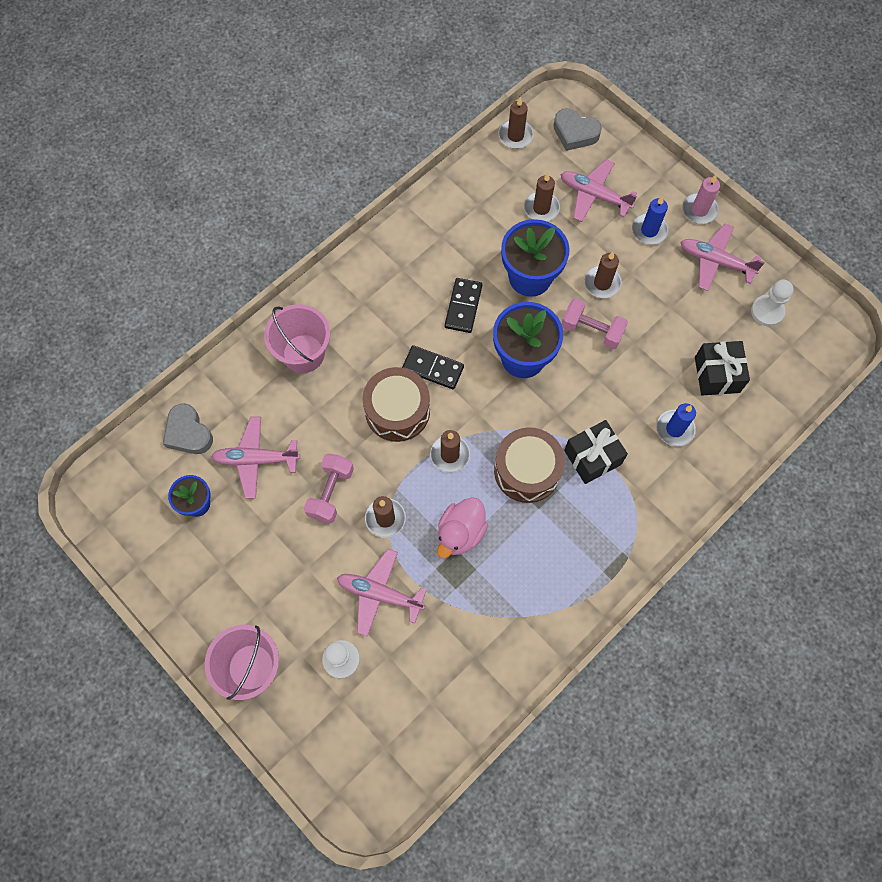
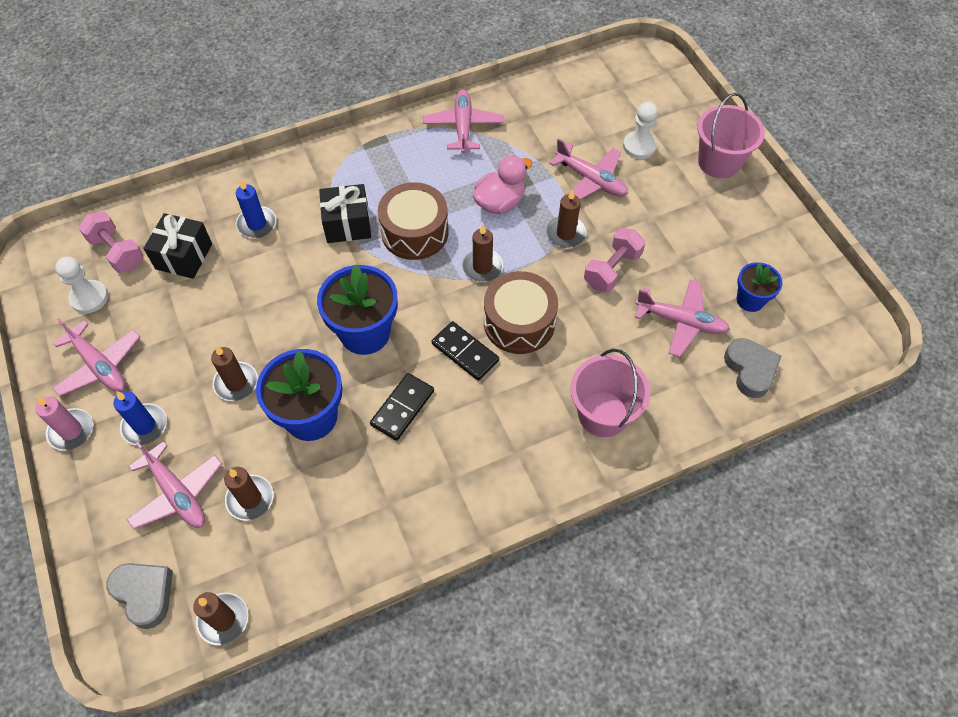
camera: 160 degrees left, 10 degrees down
(536, 619) = (463, 126): none -> pink plane
(592, 330) = (278, 337): pink dumbbell -> pink dumbbell (117, 252)

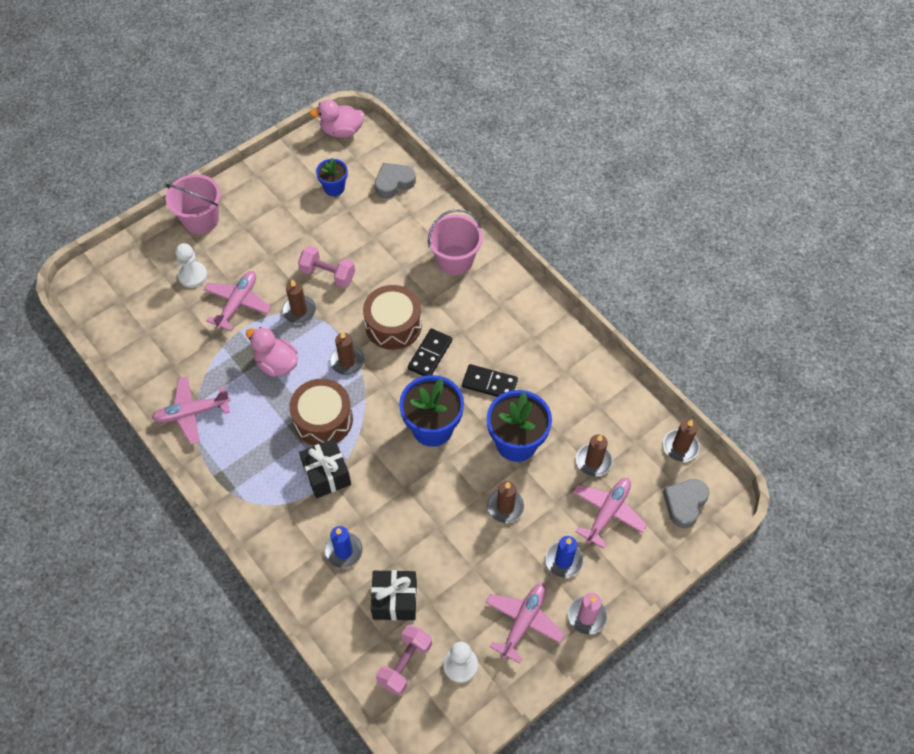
camera: 105 degrees left, 0 degrees up
(681, 322) = (364, 226): pink plane -> none
(852, 326) = (342, 131): none -> pink duck

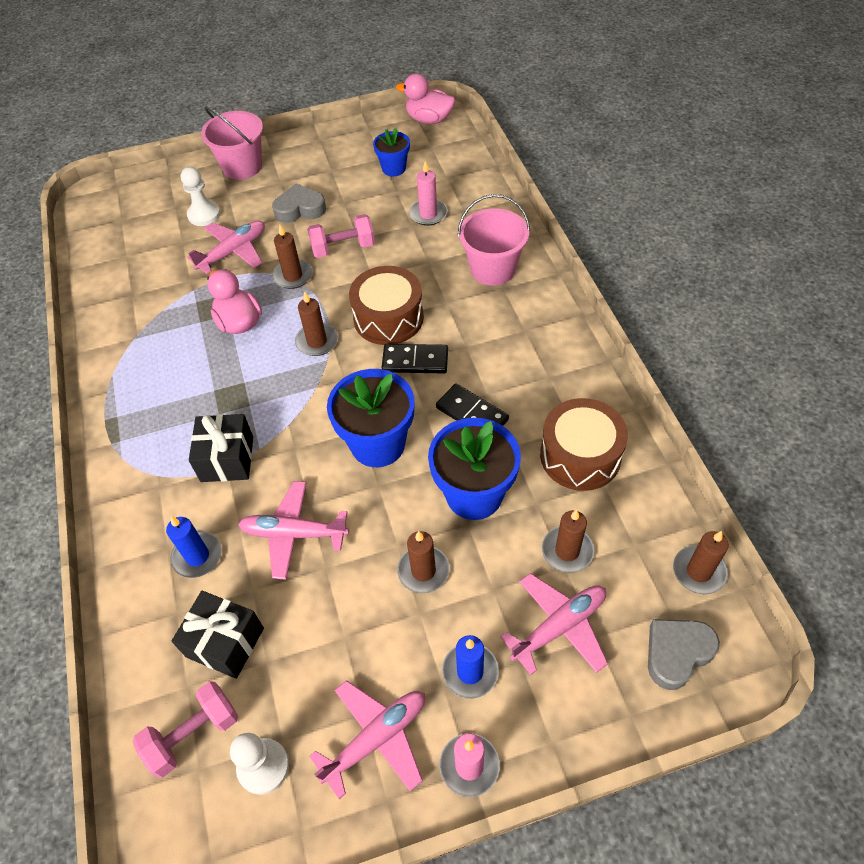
camera: 25 degrees right, 5 degrees down
(192, 413) = (122, 347): pink plane -> pink plane (294, 533)
(323, 419) = (256, 396): brown drum -> brown drum (580, 456)
(328, 274) = (343, 248): pink dumbbell -> pink dumbbell turned 60 degrees counterclockwise
(382, 224) = (428, 214): none -> pink candle
(394, 183) = (460, 178): grey heart -> grey heart (300, 209)
(430, 354) = (415, 361): black domino -> black domino turned 45 degrees clockwise

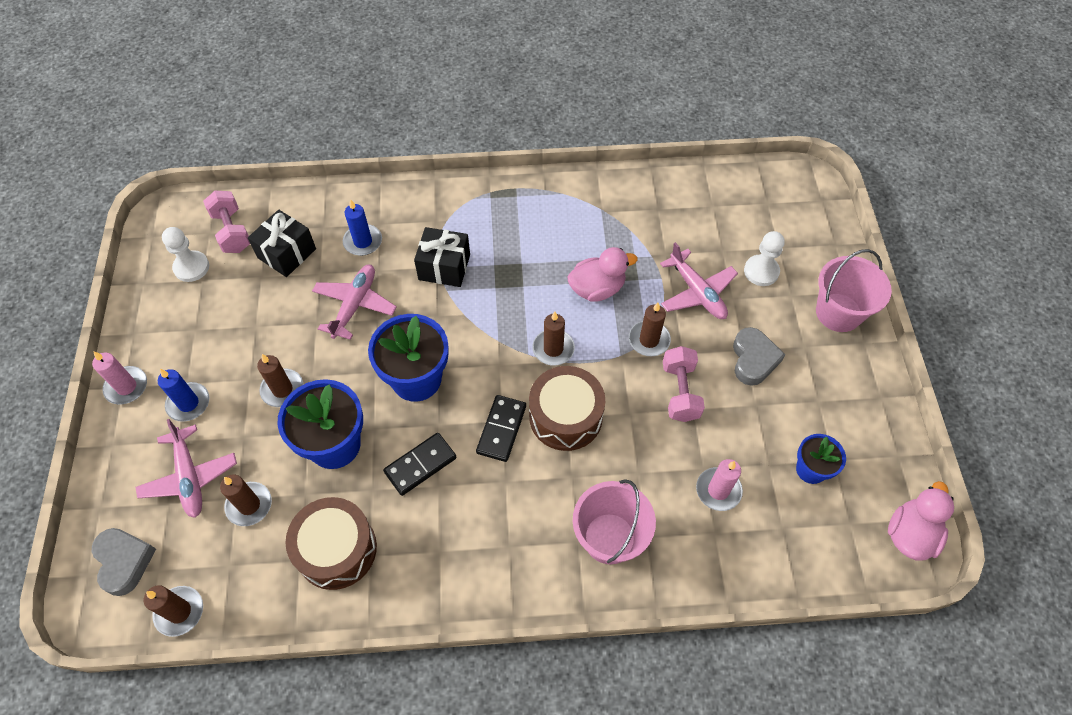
camera: 100 degrees right, 5 degrees up
(376, 738) = (174, 334): pink plane -> none

